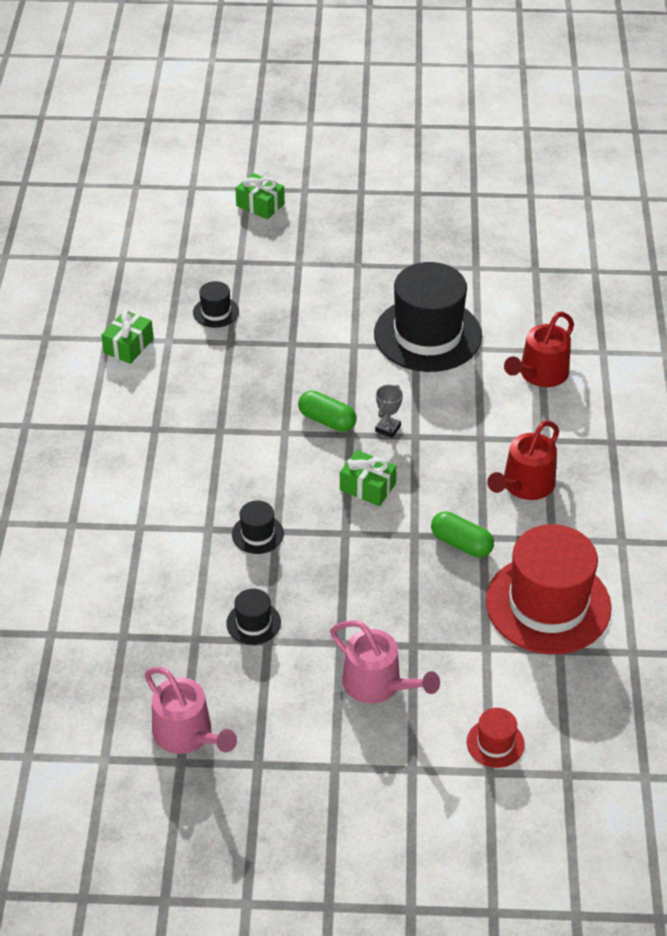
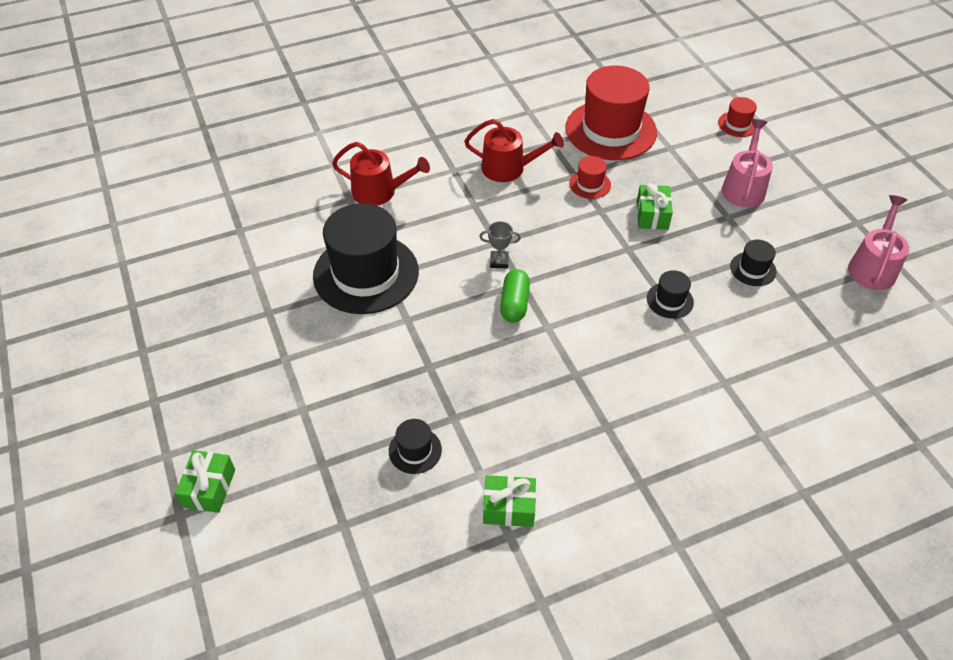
camera: 115 degrees left, 5 degrees up
(367, 487) = (572, 252): green gift -> green gift (652, 215)
(461, 543) = (590, 184): green capsule -> red hat

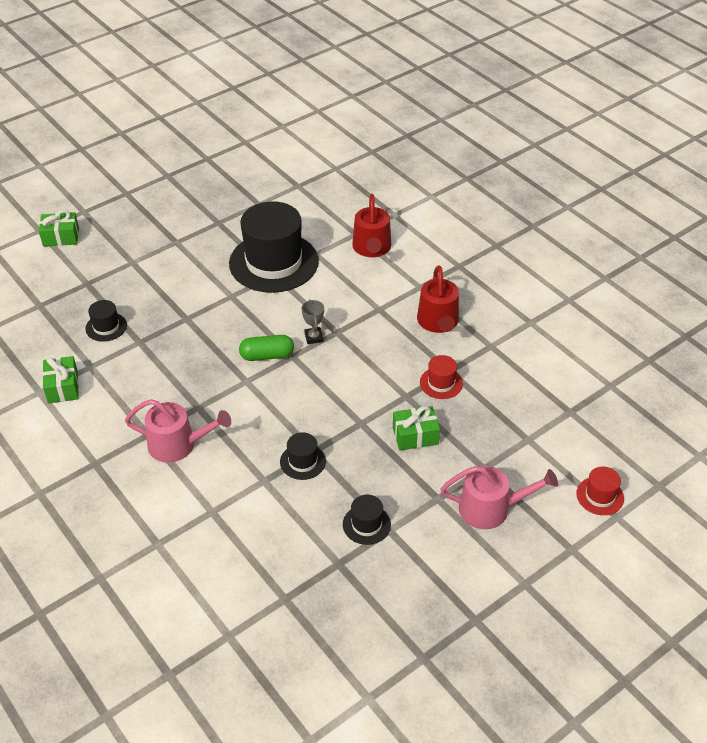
camera: 75 degrees right, 5 degrees down
(611, 130) = (533, 388): red hat -> none
(873, 267) = (406, 635): pink watering can -> pink watering can (177, 445)

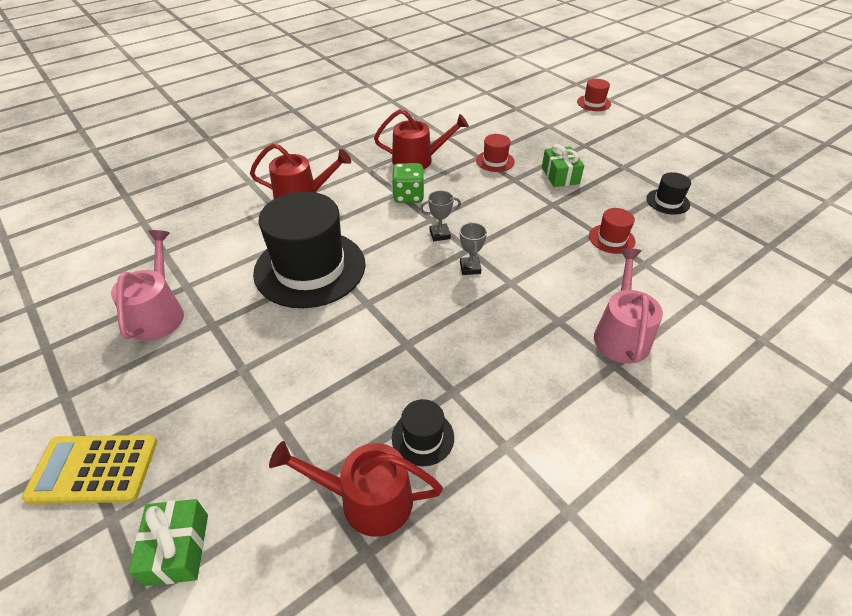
camera: 90 degrees left, 0 degrees up
(63, 387) = (554, 478): green gift -> none
(70, 304) = (367, 499): none -> red watering can
(115, 198) = (94, 469): none -> yellow calculator
(267, 356) = (470, 268): green capsule -> grey trophy
(303, 461) = (611, 239): black hat -> red hat
(373, 316) = (408, 196): none -> green dice
(490, 509) = (624, 144): pink watering can -> pink watering can (158, 314)

